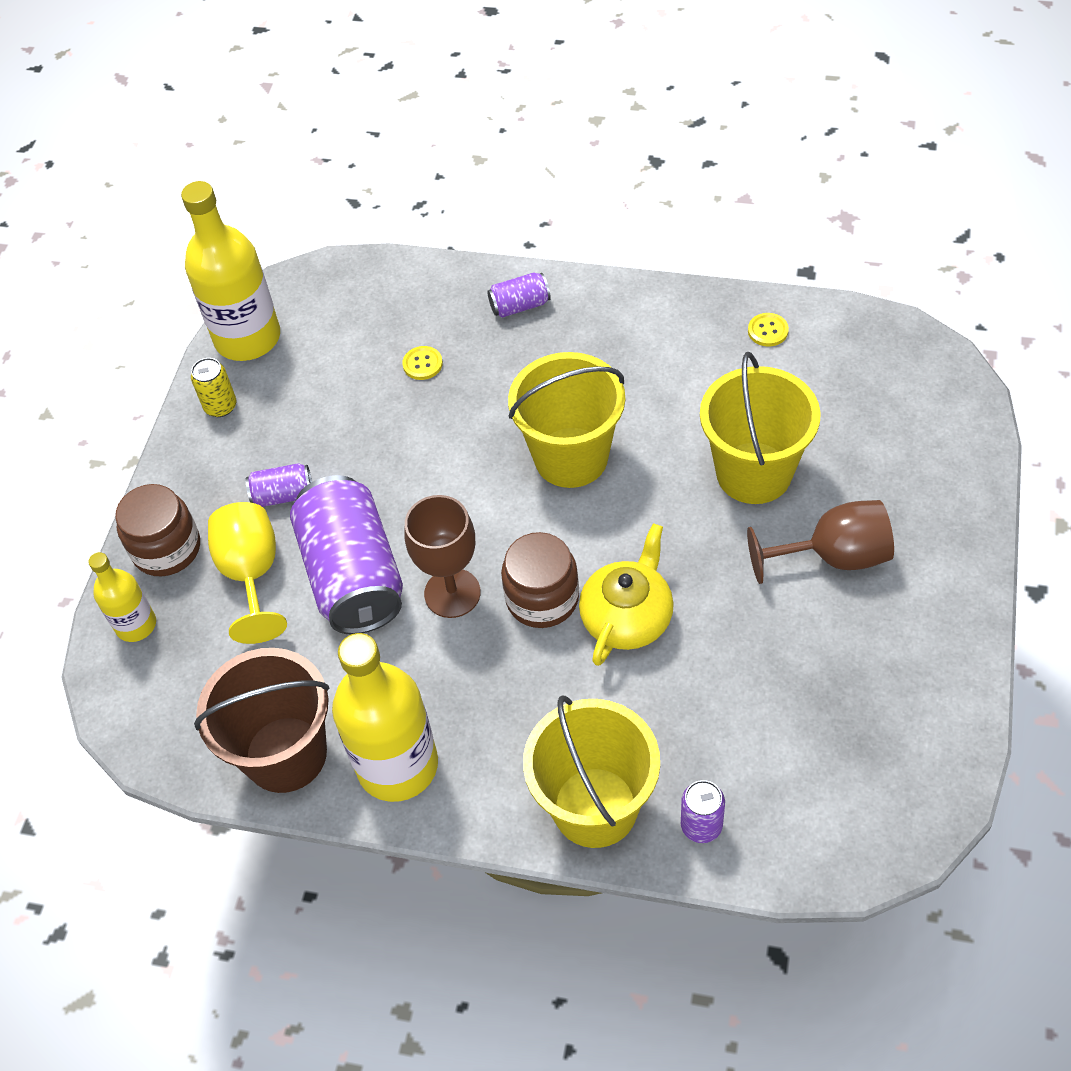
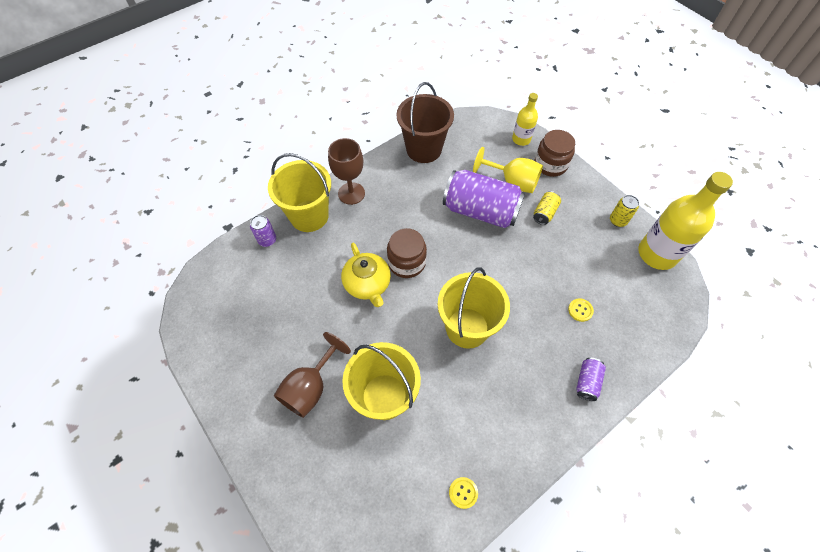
camera: 125 degrees right, 5 degrees up
(283, 495) = (544, 213): purple can -> yellow can
(397, 765) = (386, 174): yellow bottle -> none
(452, 593) = (440, 235): brown goblet -> brown goblet (351, 193)

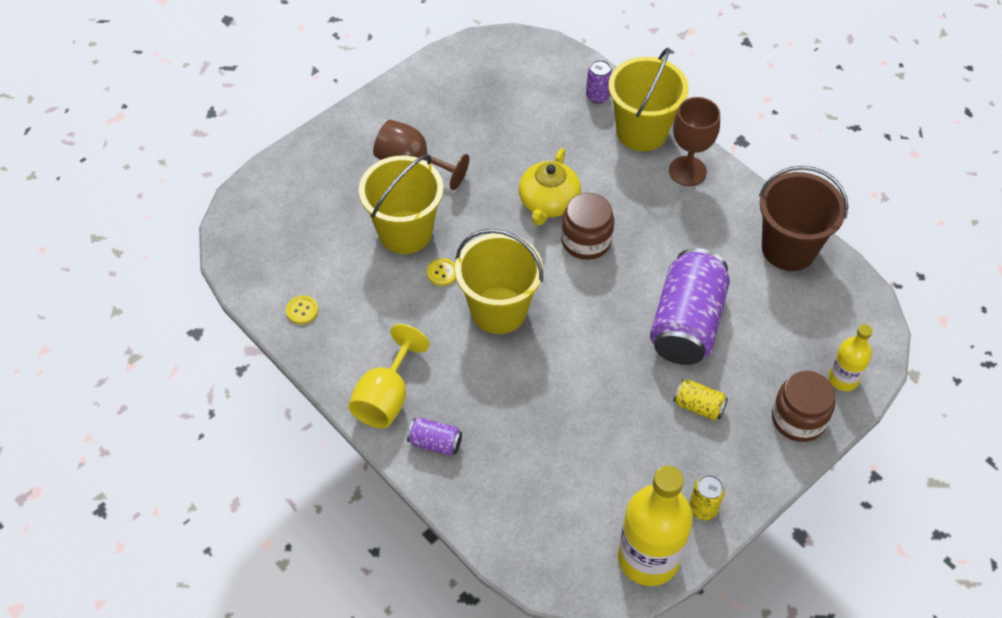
camera: 85 degrees right, 5 degrees down
(367, 284) = (548, 202): yellow teapot -> yellow teapot turned 45 degrees counterclockwise
(512, 182) = (750, 364): yellow goblet -> yellow goblet (386, 397)
(580, 310) = (538, 442): yellow button -> yellow button (442, 273)

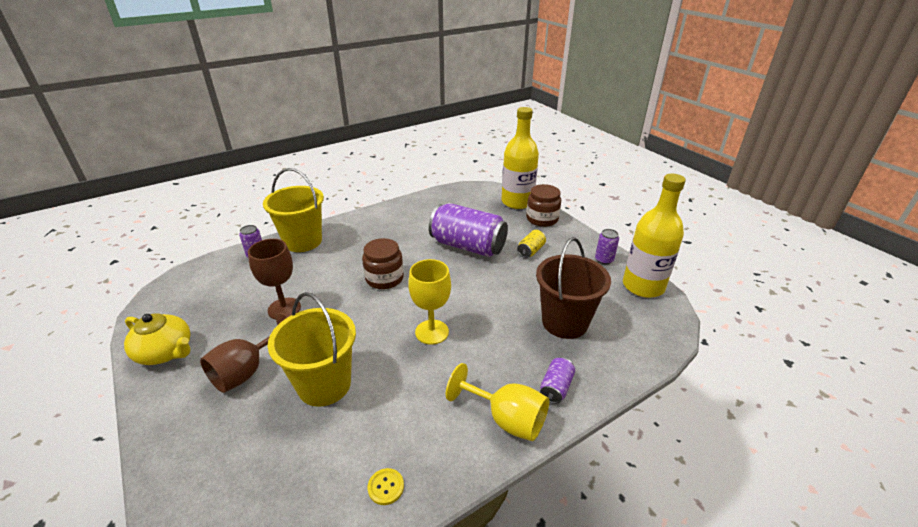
camera: 80 degrees left, 20 degrees down
(442, 273) = (381, 363): yellow button -> none
(498, 310) = (432, 332): yellow bucket -> yellow goblet
(548, 202) = (340, 292): yellow teapot -> yellow teapot (166, 352)
(687, 171) = (348, 228): brown goblet -> brown goblet (284, 309)
(703, 508) = (604, 260): yellow can -> purple can
(788, 248) = (425, 204): brown bucket -> brown bucket (564, 322)
(843, 378) = (517, 202): yellow bottle -> yellow bottle, size x1.83

